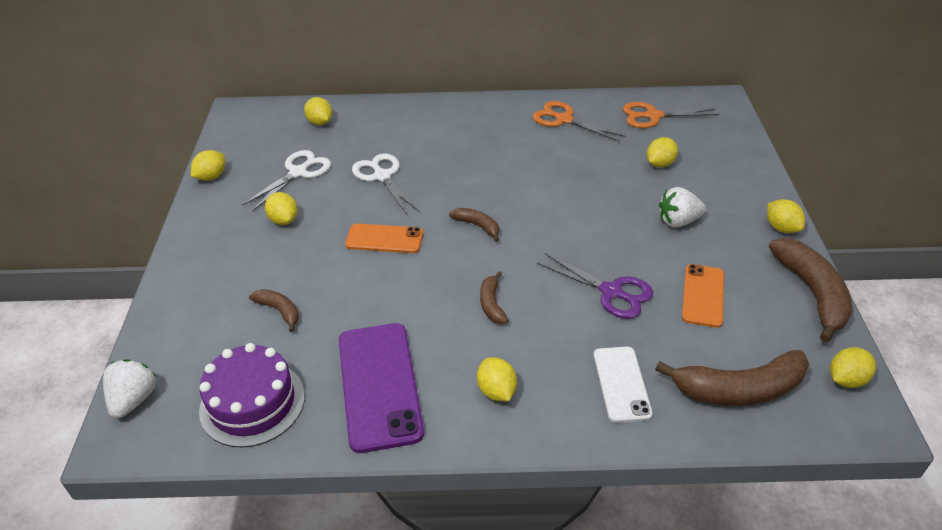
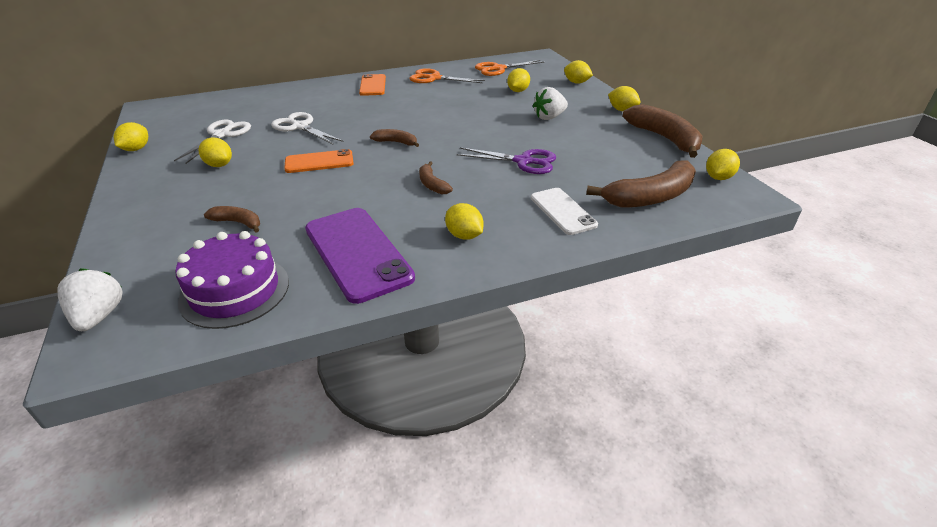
camera: 20 degrees left, 5 degrees down
(320, 122) = (230, 104): yellow lemon -> yellow lemon (576, 82)
(703, 295) = (591, 152): orange phone -> orange phone (373, 85)

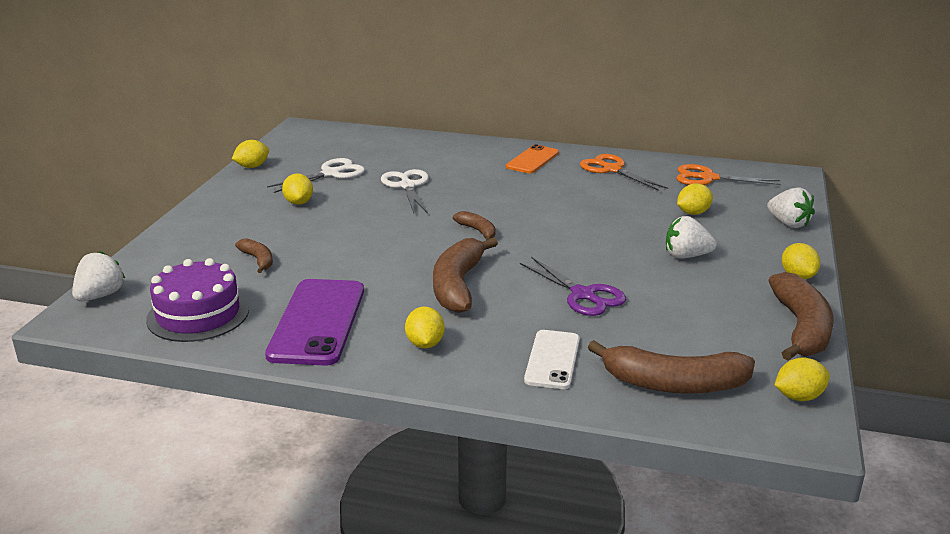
camera: 35 degrees right, 10 degrees down
(319, 162) = (383, 227): orange phone -> none
(432, 184) = (458, 285): brown banana -> brown banana, size x1.96
(576, 82) = (788, 223): yellow lemon -> white strawberry

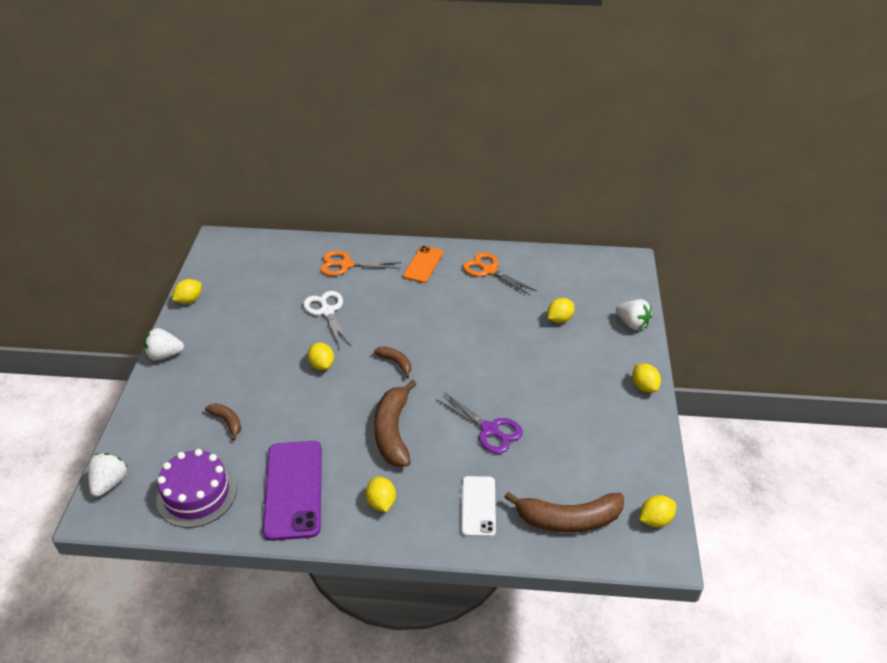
camera: 10 degrees left, 15 degrees up
(299, 202) = (242, 344): yellow lemon -> yellow lemon (322, 365)
(331, 174) = (260, 302): white scissors -> none
(686, 256) = (560, 373): white strawberry -> white strawberry (165, 355)
(708, 178) = (566, 273): orange scissors -> orange scissors (346, 265)
(801, 328) = (651, 446): brown banana -> none

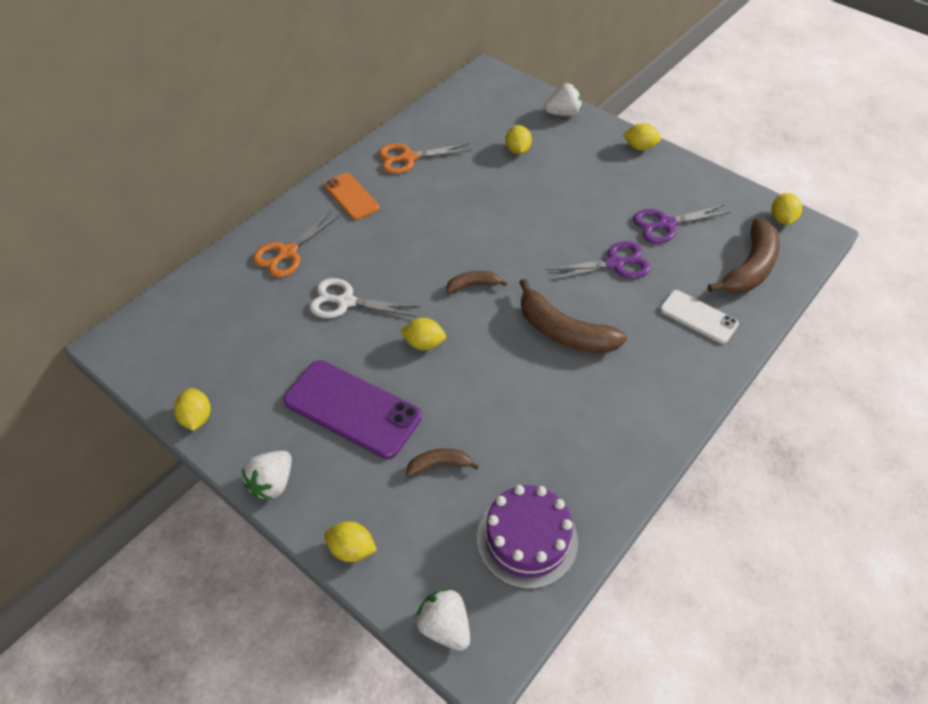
camera: 55 degrees left, 10 degrees up
(293, 489) = (582, 446): purple phone -> purple phone (352, 409)
(381, 502) = (647, 383): yellow lemon -> yellow lemon (352, 549)
(566, 442) = (666, 224): none -> purple scissors

